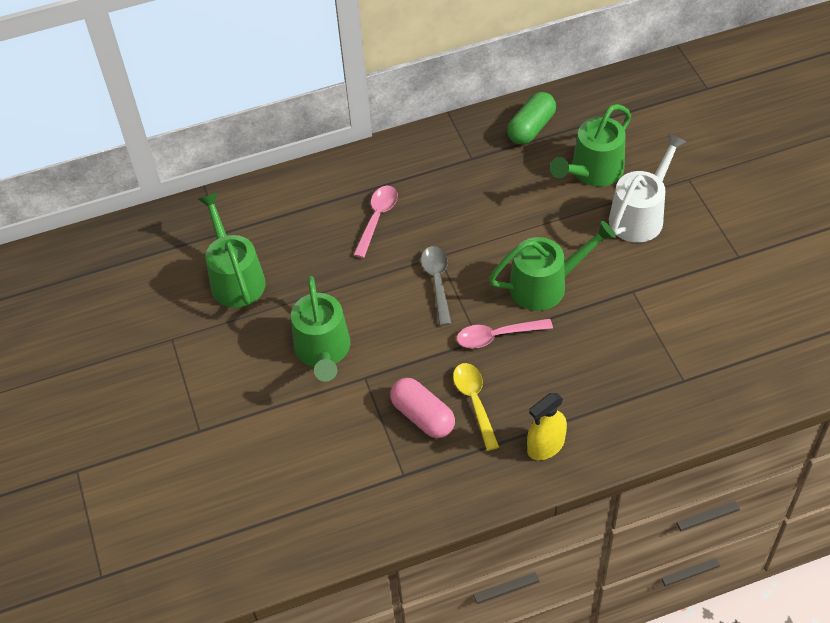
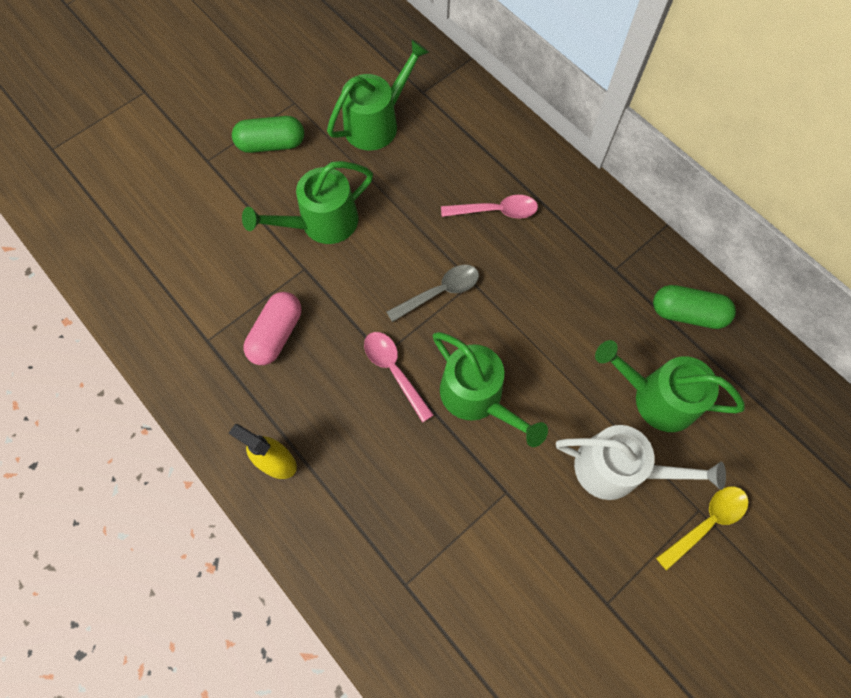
camera: 65 degrees right, 15 degrees up
(211, 370) = (271, 144): none -> green capsule
(474, 402) = (307, 376): yellow spoon -> yellow spoon (706, 522)

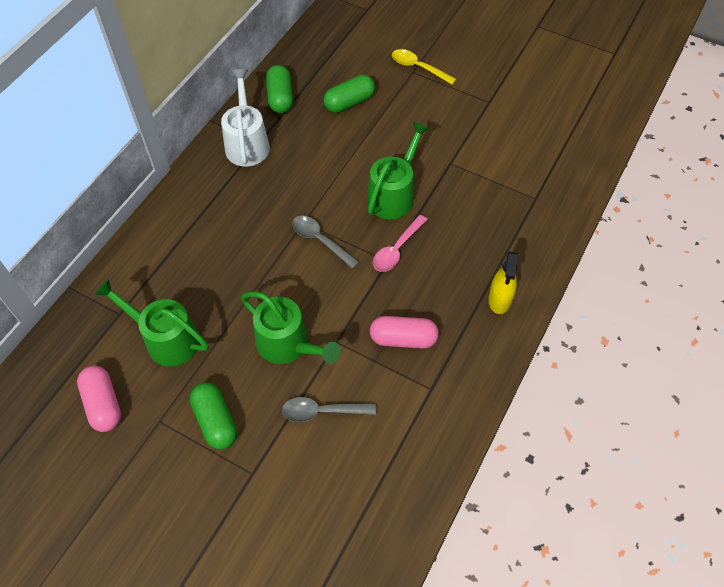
camera: 110 degrees left, 10 degrees down
(235, 232) = (322, 411): none -> grey spoon
(331, 66) = (103, 404): none -> pink capsule
(495, 211) = (233, 224): pink spoon -> none
(617, 469) = (407, 112): white watering can -> white watering can (247, 143)
(656, 398) = (349, 102): green watering can -> green capsule

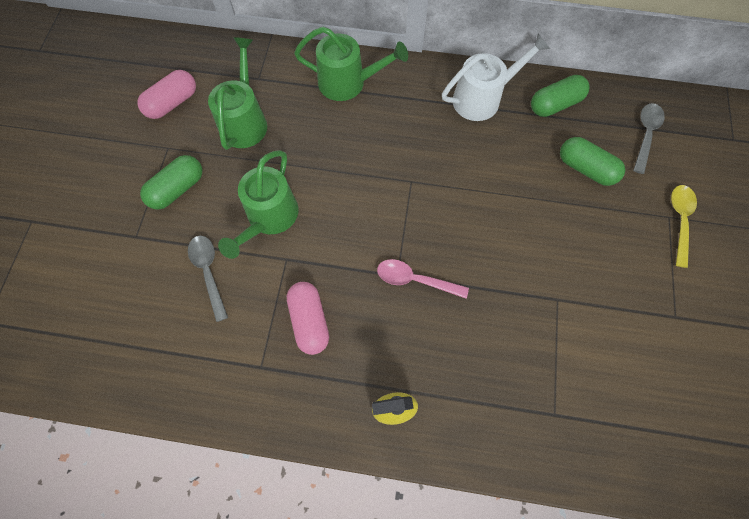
camera: 70 degrees right, 10 degrees up
(320, 240) = (395, 204): grey spoon -> grey spoon (645, 135)
(393, 194) = (484, 253): green watering can -> green watering can (348, 83)

